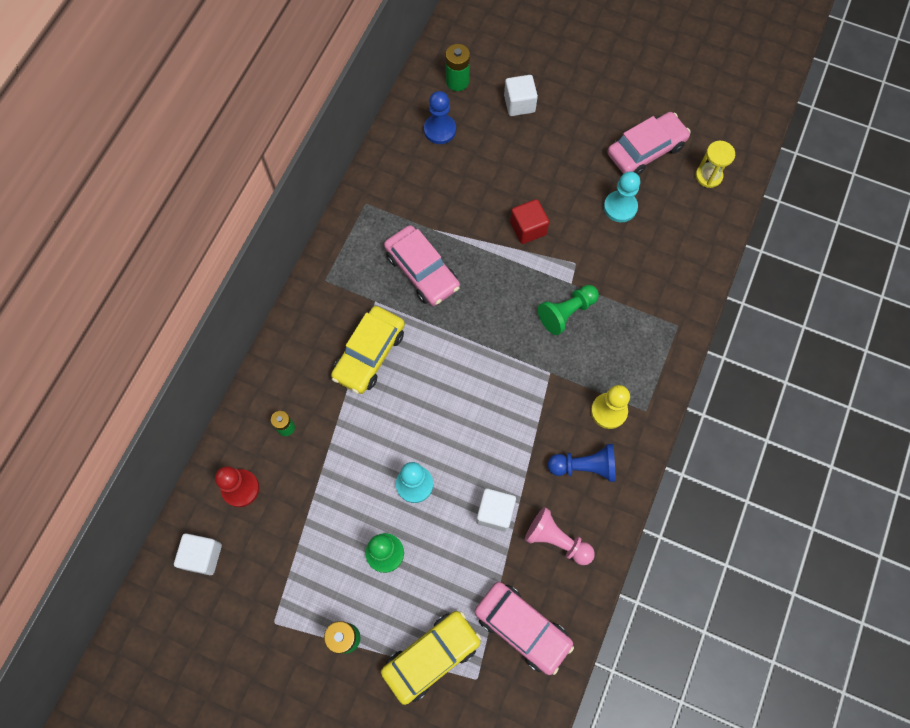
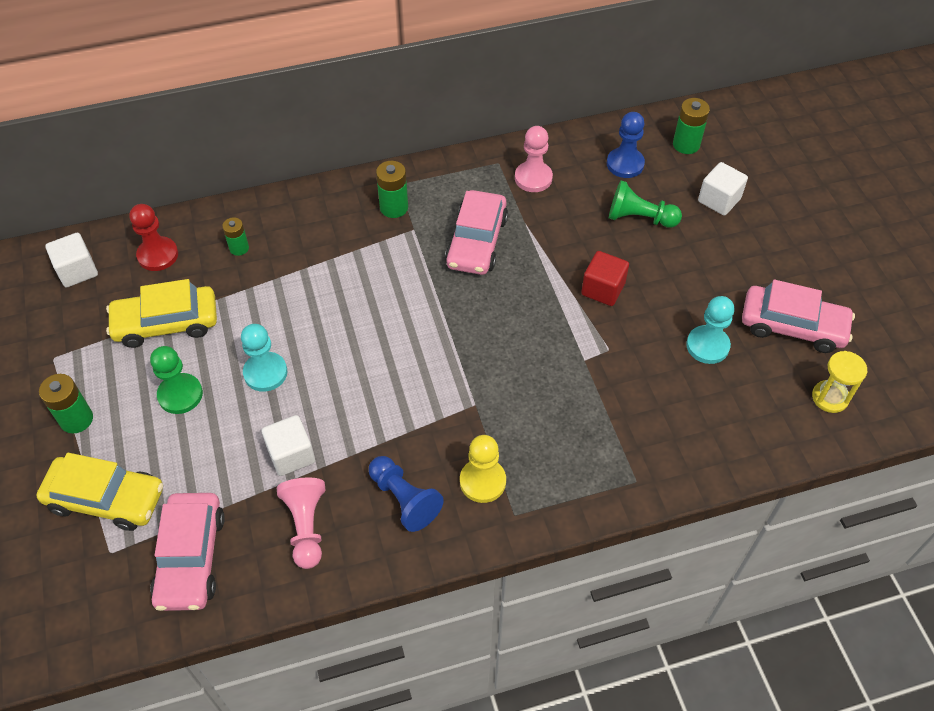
camera: 50 degrees right, 15 degrees down
(343, 299) = (394, 207): none -> green battery
(369, 354) = (360, 258): yellow car -> yellow car (166, 323)
(399, 193) = (533, 178): none -> pink pawn
(566, 312) = (550, 376): green pawn -> green pawn (639, 218)

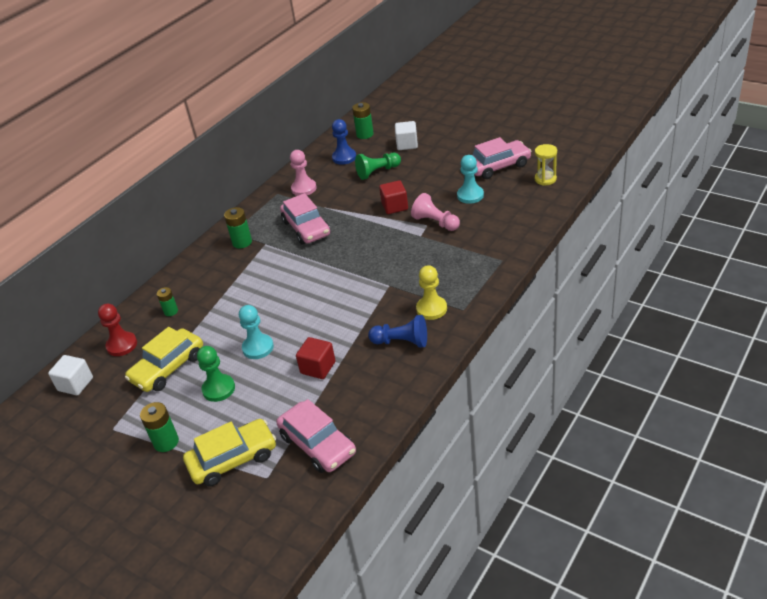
camera: 35 degrees left, 15 degrees down
(291, 455) = (318, 367): white cube -> red cube
(306, 527) = (365, 387): pink pawn -> pink pawn (435, 222)

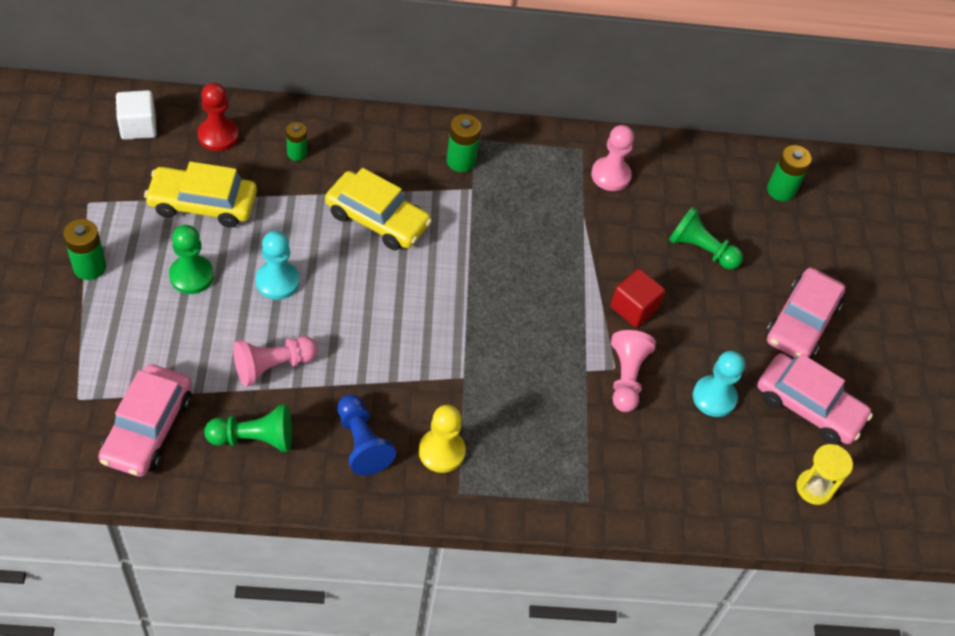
camera: 45 degrees right, 15 degrees up
(233, 459) = (91, 349): yellow car -> yellow car (377, 219)
(306, 228) = (528, 221): pink car -> pink car (801, 322)
(318, 367) = (273, 366): red cube -> pink pawn
(344, 157) = (709, 190): blue pawn -> none
(363, 391) = (254, 438): none -> green pawn
(407, 144) = (789, 257): white cube -> none

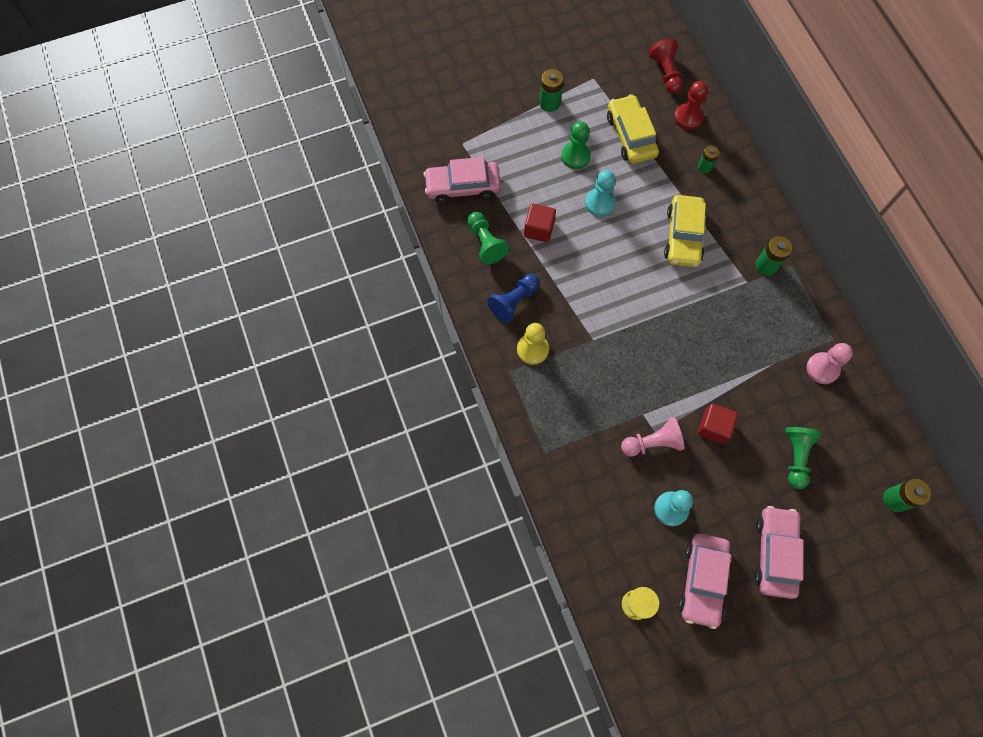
camera: 75 degrees right, 15 degrees up
(138, 126) = (665, 73): white cube -> red pawn
(273, 366) = (539, 229): pink pawn -> red cube
(801, 322) = (775, 553): pink car -> pink car turned 90 degrees clockwise

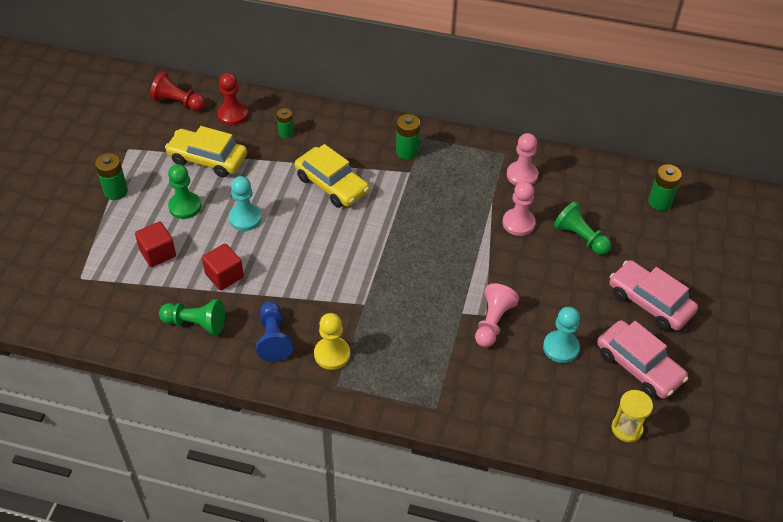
camera: 55 degrees left, 20 degrees down
(462, 186) = (122, 305): pink car -> none
(713, 427) = (513, 273): red cube -> red cube (158, 253)
(768, 399) = (518, 223): none -> pink pawn

